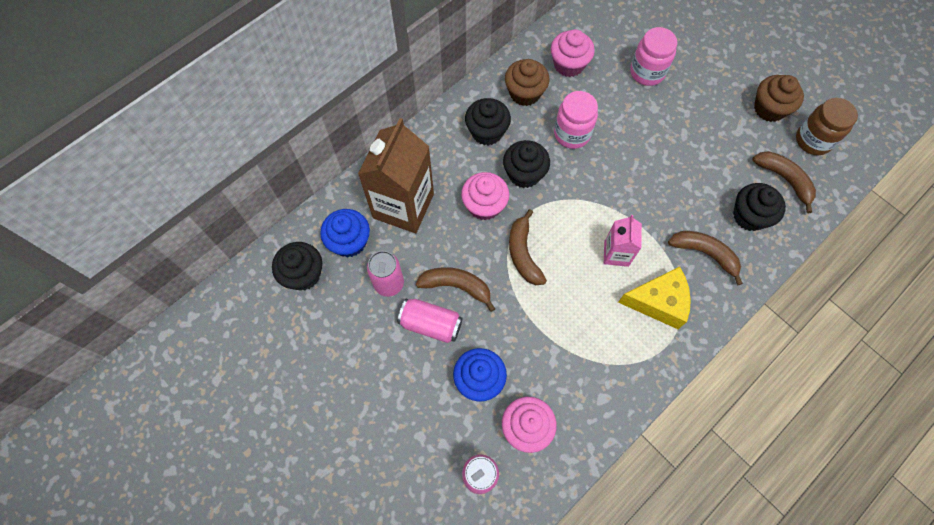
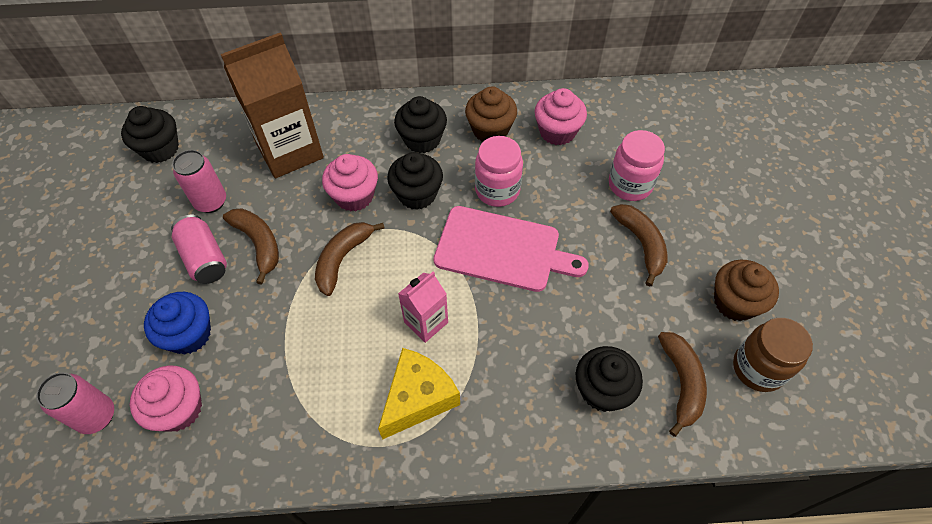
camera: 40 degrees right, 10 degrees down
(349, 242) = (219, 149): blue cupcake -> none
(614, 172) = (502, 249): none -> pink cutting board
(658, 302) = (418, 398): yellow cheese -> yellow cheese turned 90 degrees counterclockwise
(705, 253) = (515, 390): brown banana -> brown banana (641, 244)

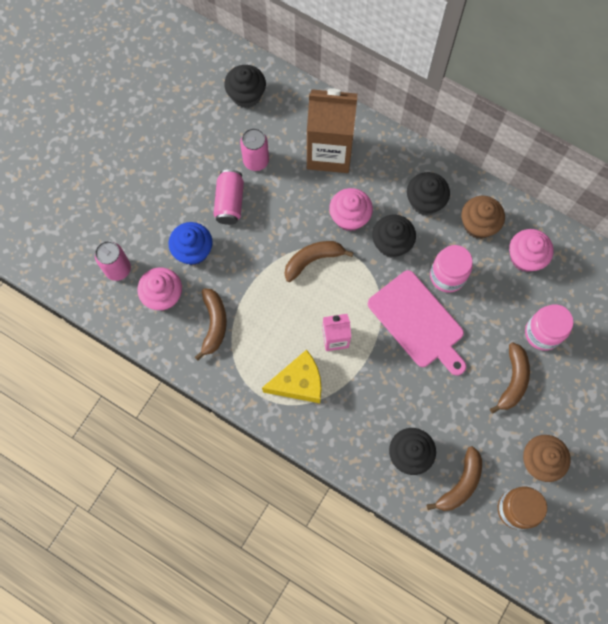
camera: 35 degrees right, 15 degrees up
(258, 244) = (268, 213): brown banana -> brown banana (214, 324)

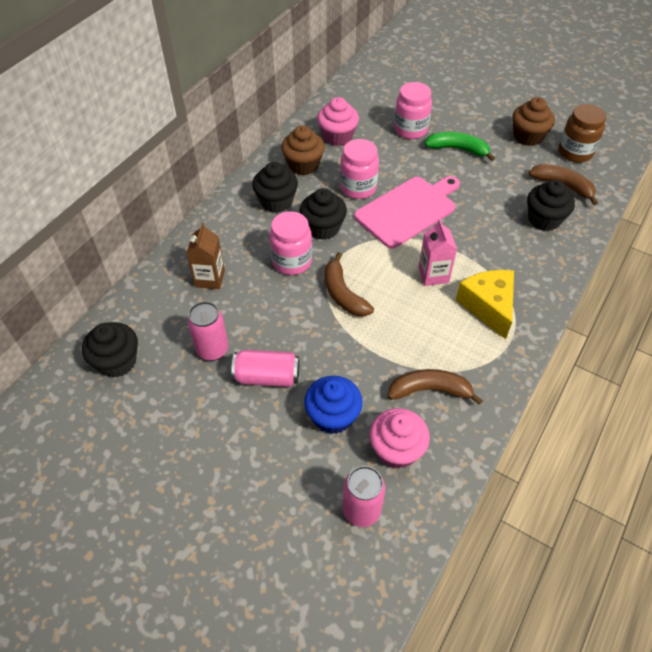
camera: 90 degrees left, 20 degrees down
(329, 152) = (210, 278): brown carton -> brown carton, size x0.52
(349, 217) = (292, 261): pink cupcake -> pink jar
(513, 380) = (458, 149): brown banana -> green banana

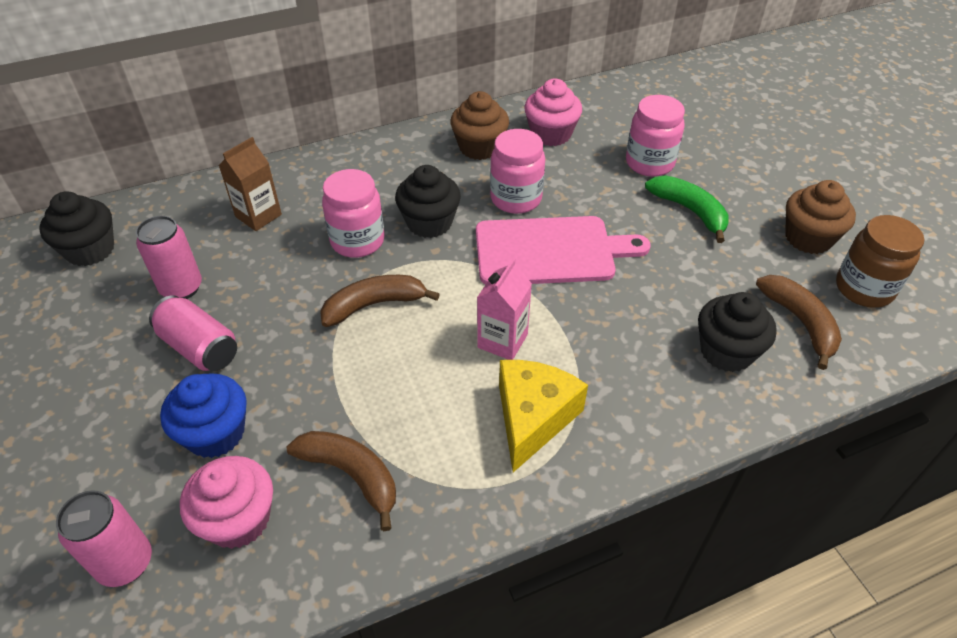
camera: 35 degrees right, 5 degrees down
(276, 202) = (409, 172): black cupcake -> none
(343, 294) = (374, 305): brown banana -> brown banana turned 60 degrees clockwise

